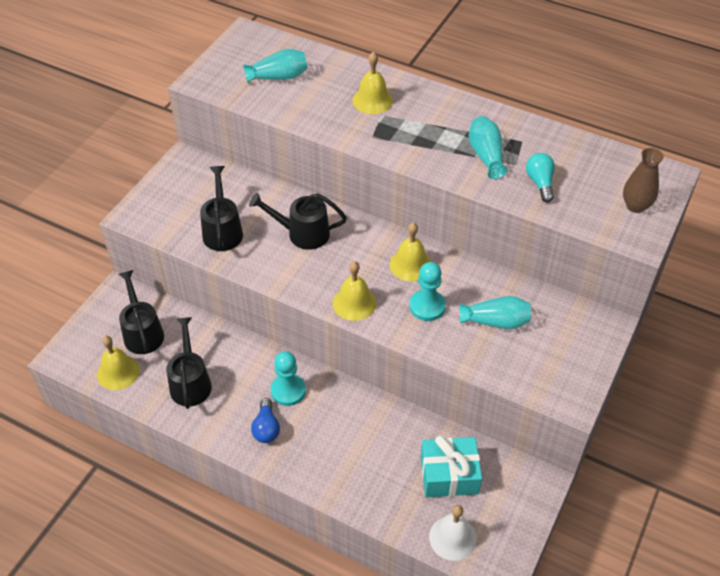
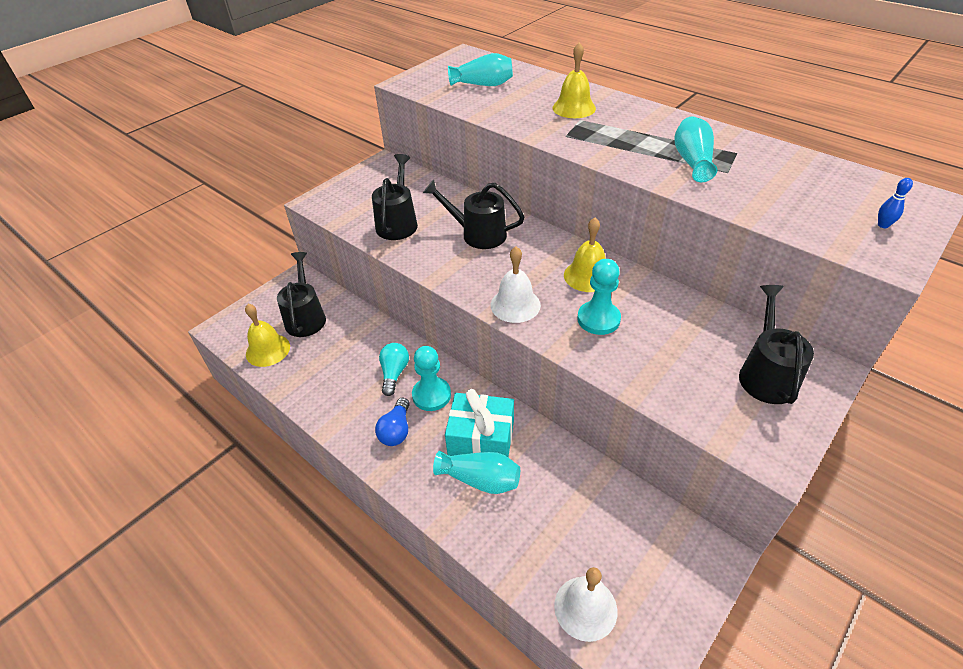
camera: 15 degrees right, 5 degrees down
(190, 382) = (334, 370): black watering can -> black watering can (766, 374)
(354, 303) = (515, 305): yellow bell -> white bell
(449, 474) = (595, 523): turquoise gift -> turquoise gift (481, 437)
(496, 322) = (679, 346): turquoise vase -> turquoise vase (480, 480)
(540, 183) = (756, 191): turquoise light bulb -> turquoise light bulb (394, 373)
(635, 206) = (883, 225): brown vase -> blue bowling pin

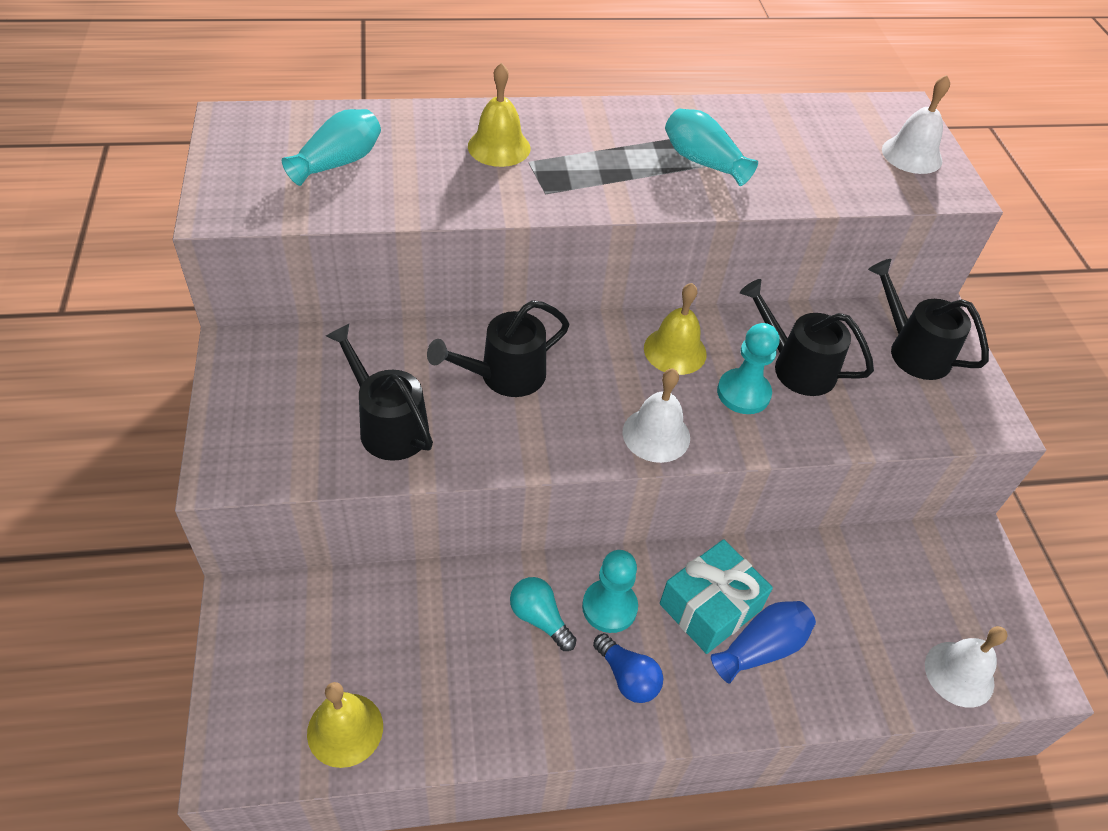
camera: 55 degrees left, 5 degrees up
(306, 317) = (332, 645): black watering can -> black watering can (796, 366)
(480, 480) = (761, 648): turquoise vase -> blue vase
(883, 225) = (912, 155): blue bowling pin -> white bell

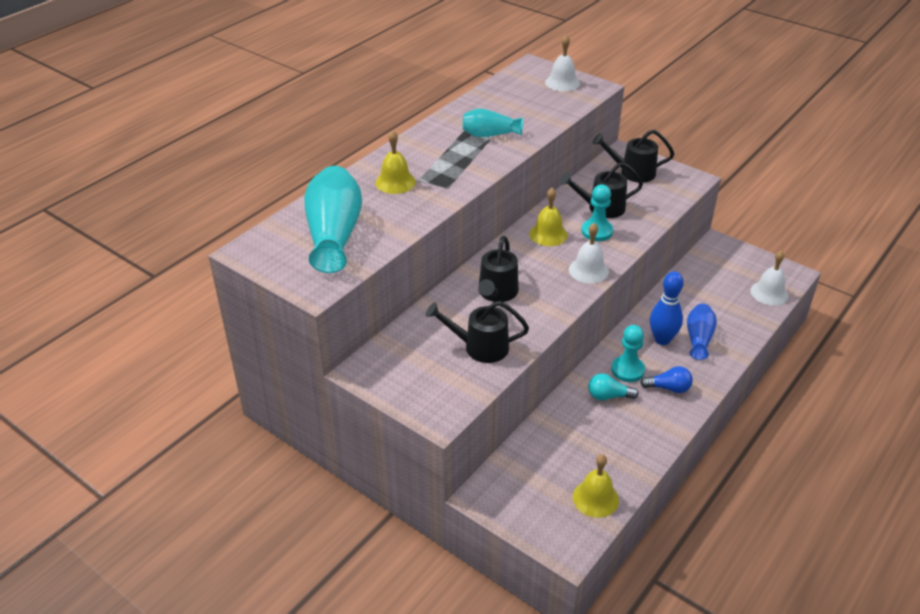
camera: 40 degrees left, 10 degrees down
(338, 162) = (334, 235): turquoise vase -> turquoise vase, size x1.78
(710, 607) = (662, 339): turquoise gift -> blue bowling pin

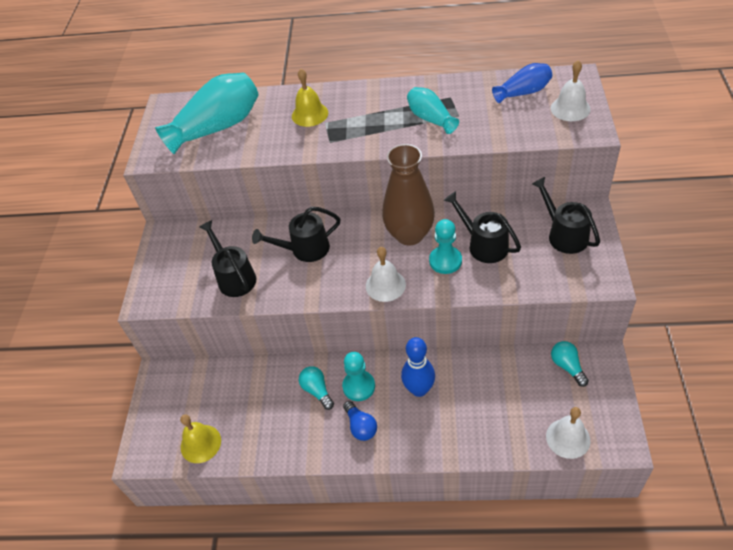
camera: 60 degrees right, 10 degrees up
(548, 234) = (409, 234): yellow bell -> brown vase
(698, 338) = (445, 415): blue vase -> blue vase (523, 92)
(709, 261) = (567, 366): none -> turquoise light bulb

